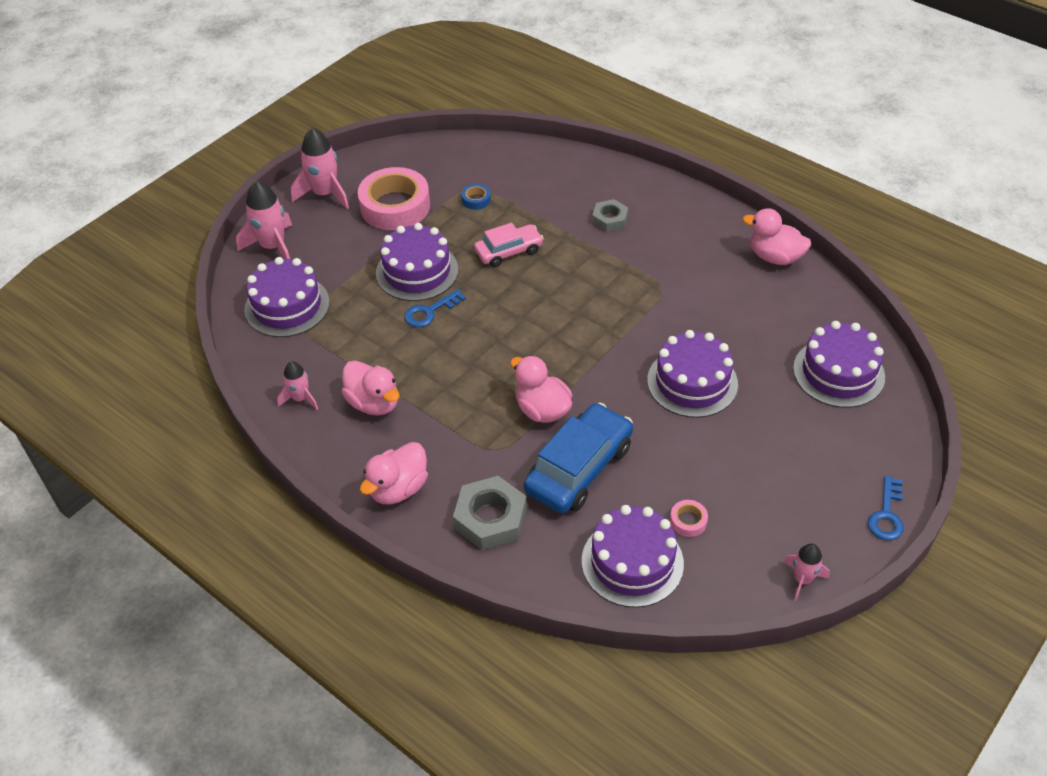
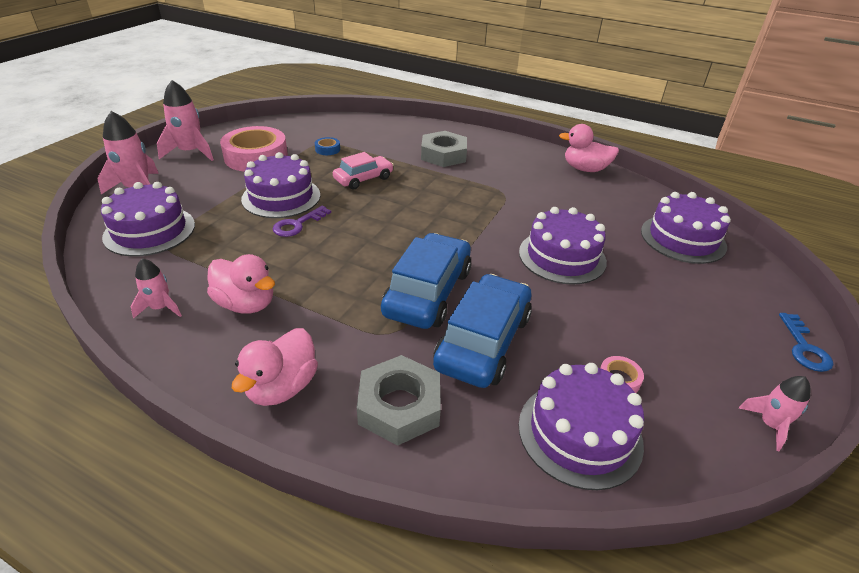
camera: 15 degrees left, 10 degrees down
(430, 312) = (297, 224): blue key -> purple key
(542, 410) = (427, 292): pink duck -> blue car
(610, 219) = (443, 155): grey nut -> grey nut, size x1.62

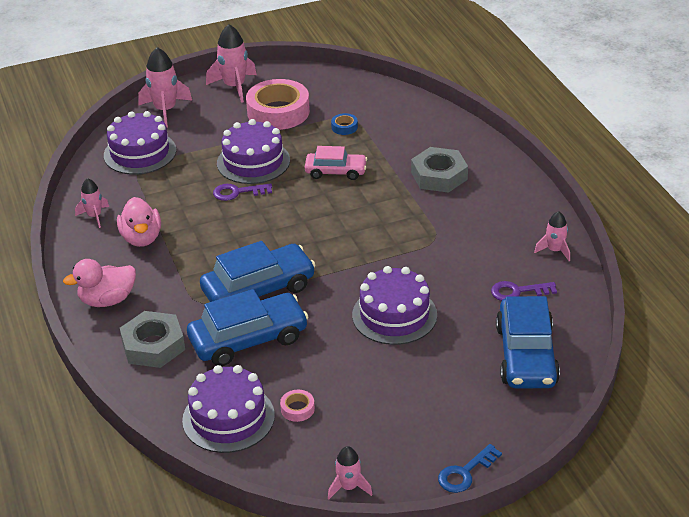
camera: 45 degrees right, 0 degrees up
(585, 169) = (554, 250): pink duck -> pink rocket
(608, 202) = (517, 292): none -> purple key
(683, 238) = (526, 355): purple cake -> blue car

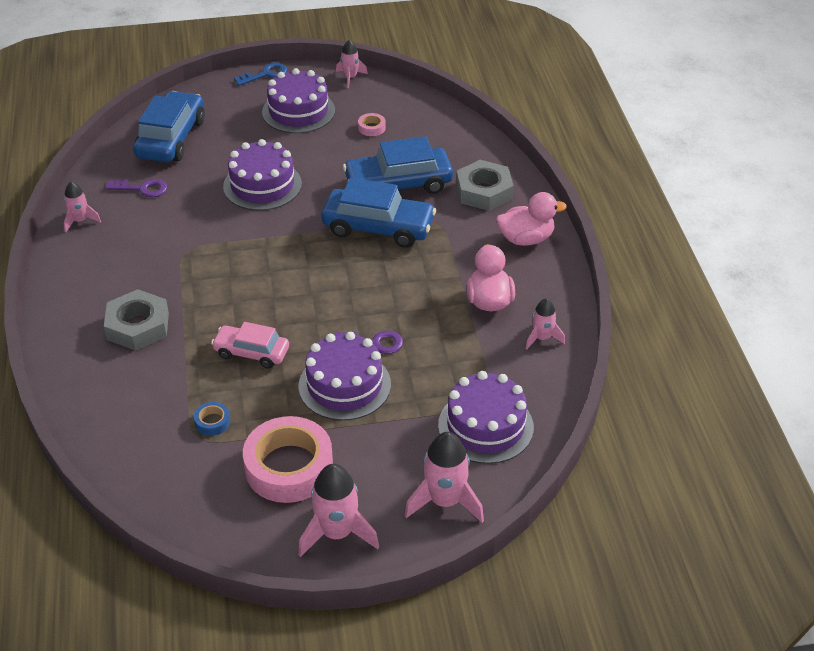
camera: 170 degrees left, 5 degrees up
(228, 418) = (427, 129): purple cake -> purple cake (298, 111)
(258, 289) = (378, 227): blue car -> blue car turned 150 degrees counterclockwise

